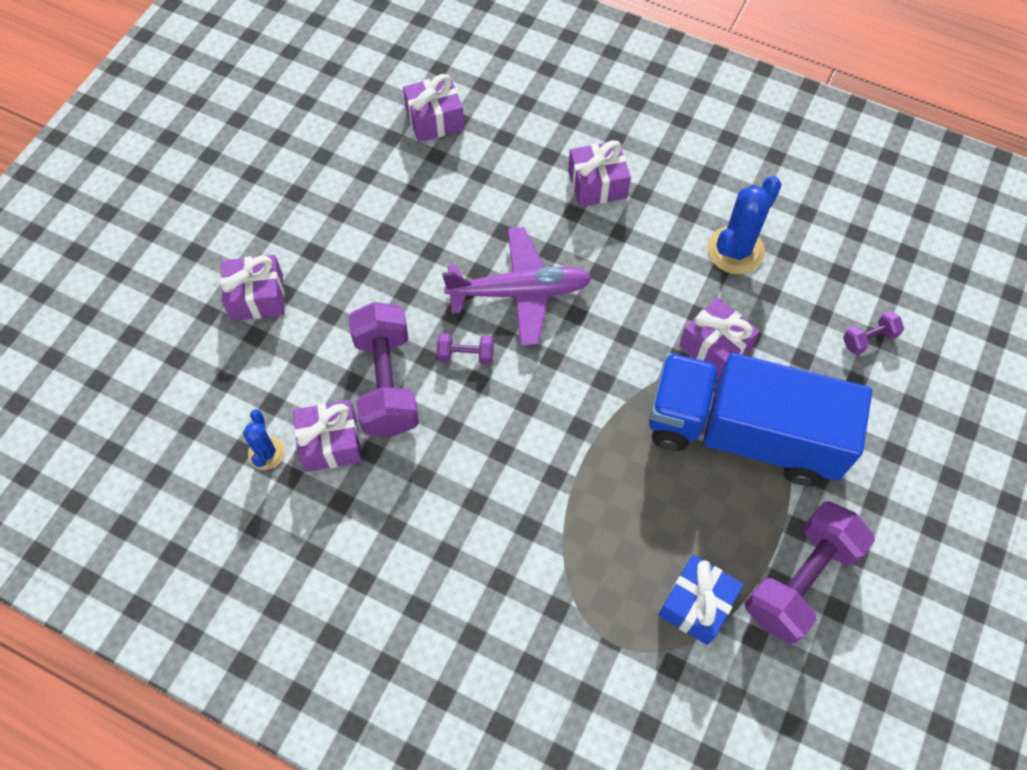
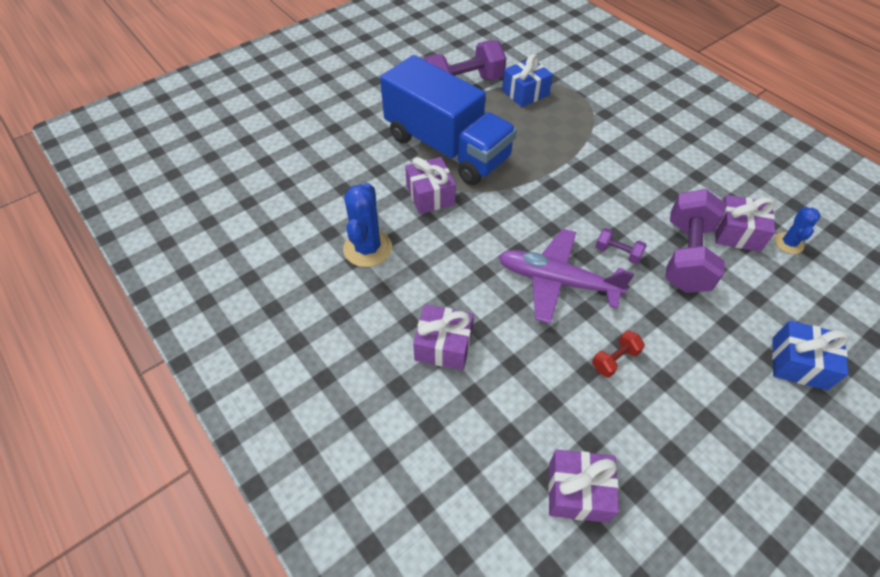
camera: 155 degrees left, 10 degrees down
(257, 297) = (799, 363): purple gift -> blue gift
(435, 232) = (615, 360): none -> red dumbbell
(735, 250) = (367, 248): blue cactus -> blue cactus turned 60 degrees counterclockwise
(868, 339) = (326, 165): purple dumbbell -> none

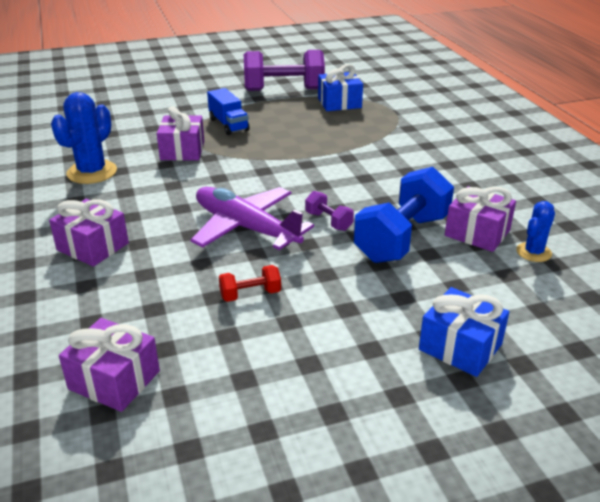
camera: 20 degrees right, 20 degrees down
(447, 148) = (228, 125): blue truck -> blue truck, size x0.42
(686, 256) = (402, 238): purple dumbbell -> blue dumbbell

